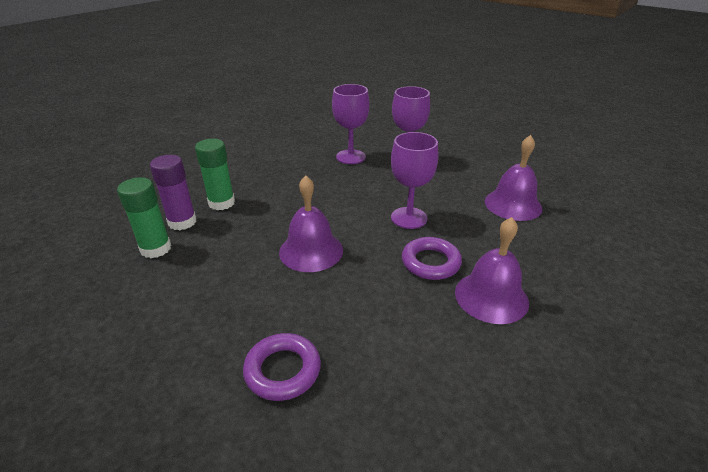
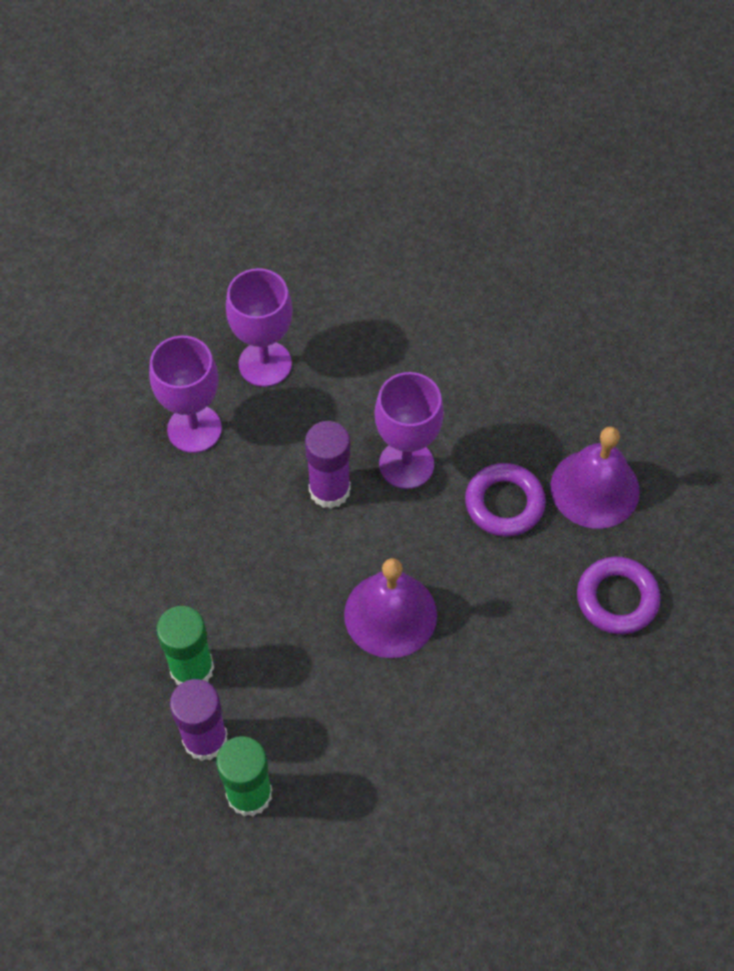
camera: 55 degrees left, 25 degrees up
(283, 370) = (559, 741): purple ring -> purple ring (617, 598)
(364, 201) = (329, 490): none -> purple glue stick
(513, 204) = (467, 331): purple bell -> none

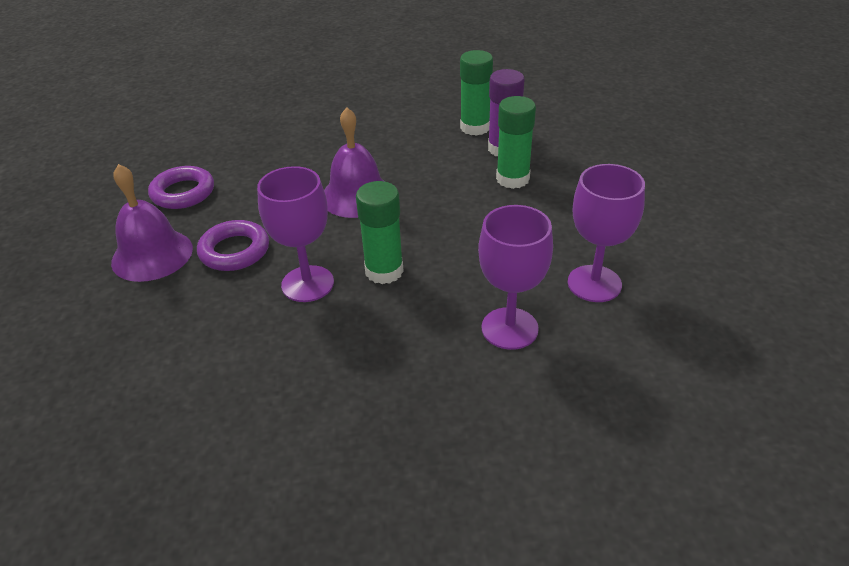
camera: 170 degrees left, 20 degrees down
(265, 364) = (428, 383): purple goblet -> purple goblet (594, 283)
(329, 490) = (384, 271): purple glue stick -> green glue stick

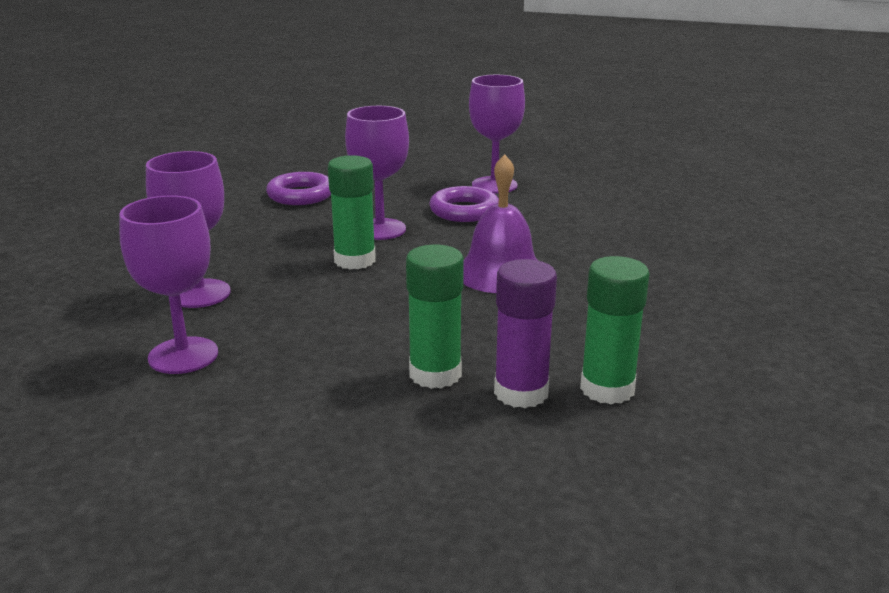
camera: 115 degrees right, 15 degrees down
(152, 255) = (494, 185): purple bell -> purple goblet
(183, 193) = (588, 202): purple ring -> purple ring (301, 195)

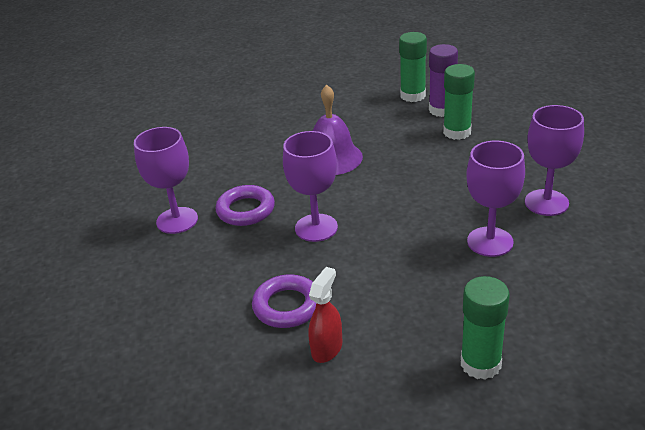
camera: 120 degrees left, 10 degrees up
(232, 195) = (327, 348): none -> red spray bottle
(355, 260) = (375, 212): green glue stick -> green glue stick (480, 364)

